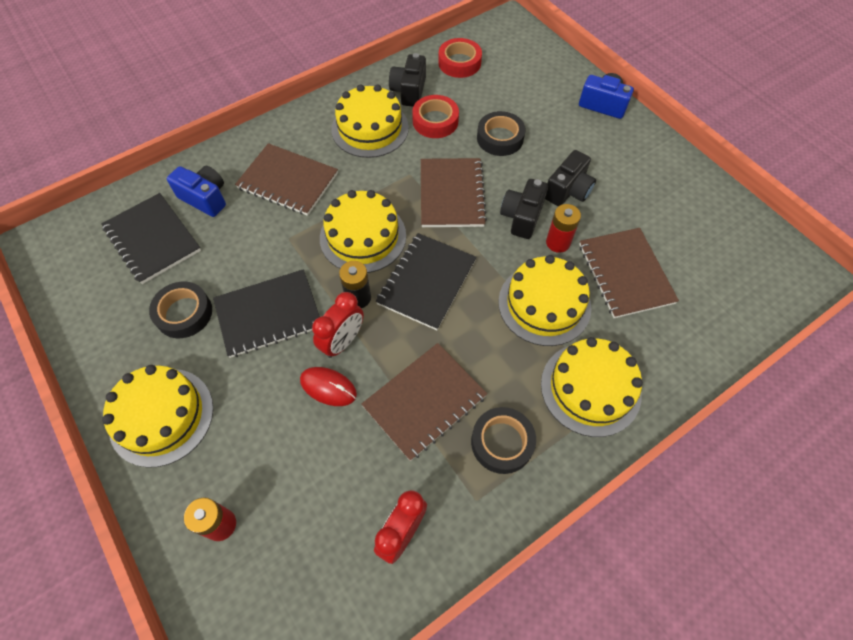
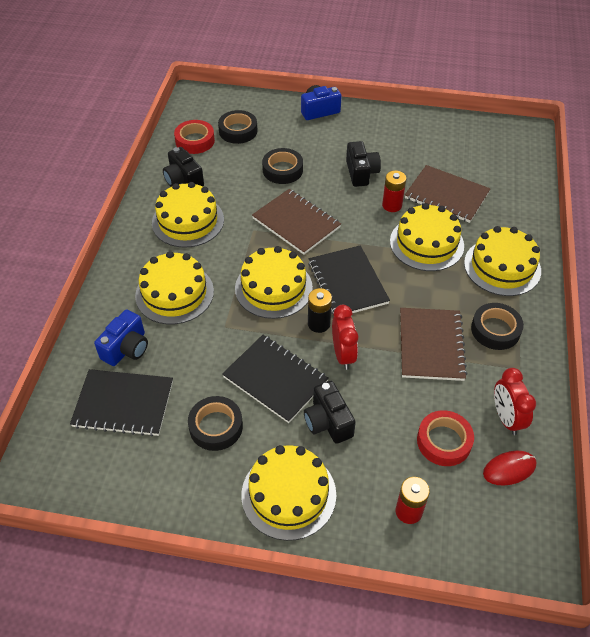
camera: 45 degrees left, 10 degrees down
(205, 198) = (126, 348): blue camera -> blue camera turned 135 degrees clockwise
(268, 314) = (275, 379): black notebook -> black notebook turned 75 degrees counterclockwise
(288, 181) = (174, 293): brown notebook -> yellow cake
(328, 387) = (368, 385): red mouse -> red mouse (509, 469)
(435, 121) = (227, 187): red tape -> red tape (444, 441)
(506, 77) = (238, 131): none -> black tape
(522, 217) = (354, 206): black camera -> black camera (328, 422)

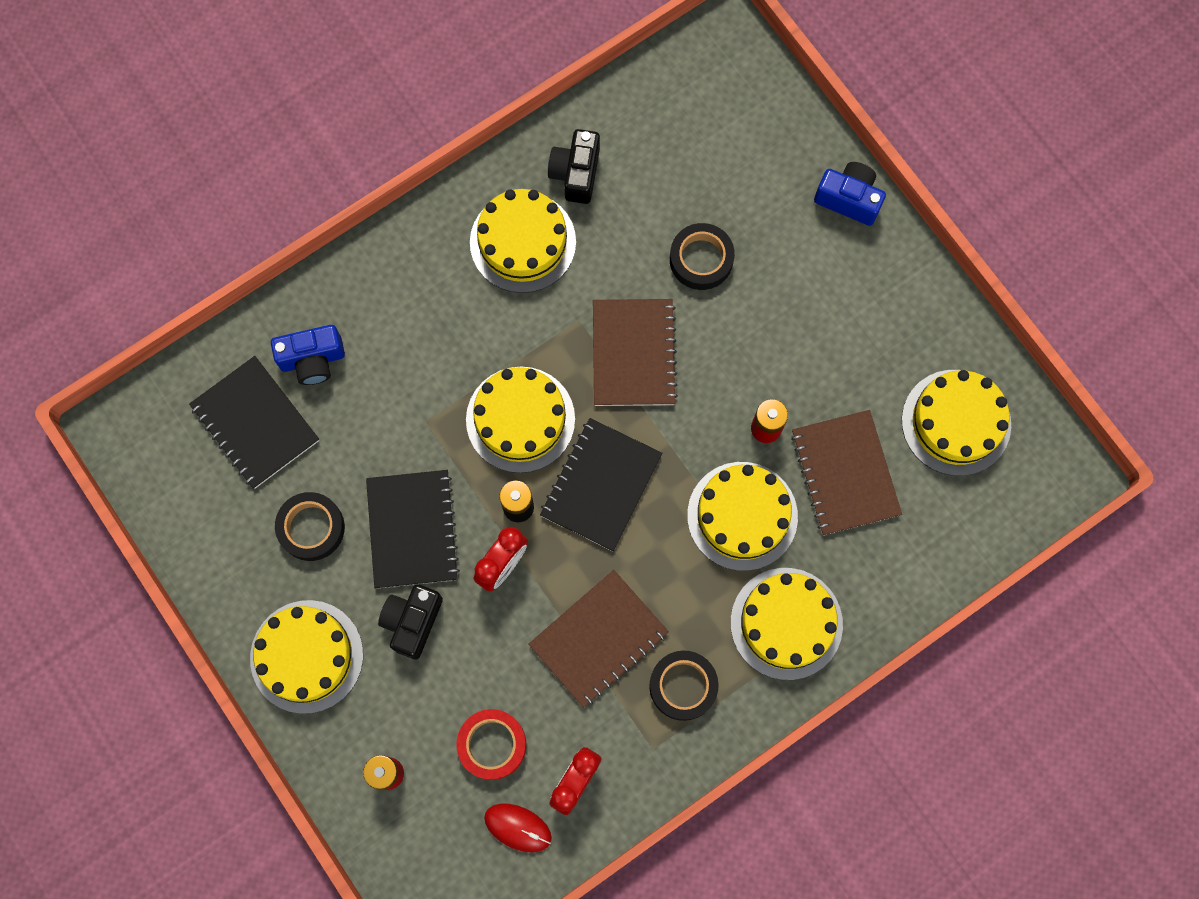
camera: 45 degrees right, 25 degrees up
(174, 293) = (417, 332): yellow cake -> yellow cake (956, 422)
(195, 141) = (649, 118): red tape -> none
(238, 131) = (715, 146): black tape -> none
(361, 173) = (786, 348): black camera -> none

